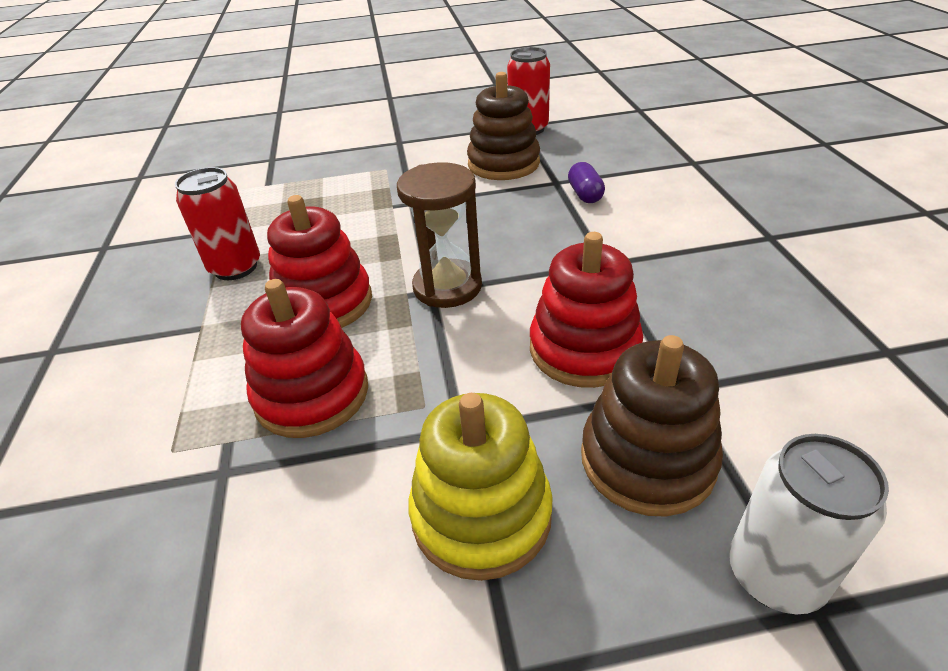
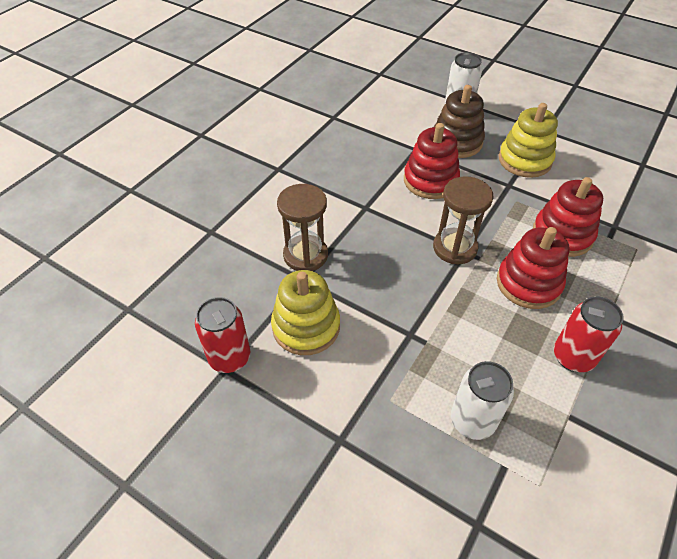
camera: 140 degrees left, 10 degrees up
(310, 189) = (472, 421): none -> white can
(503, 164) = (306, 326): brown stacking toy -> yellow stacking toy
(585, 194) = (305, 255): purple capsule -> brown hourglass

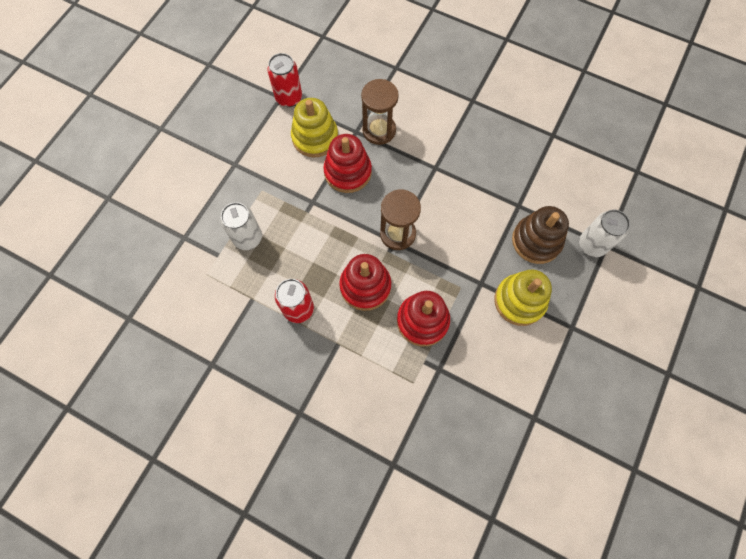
camera: 85 degrees right, 20 degrees up
(430, 180) = (476, 217): red stacking toy -> red stacking toy (348, 172)

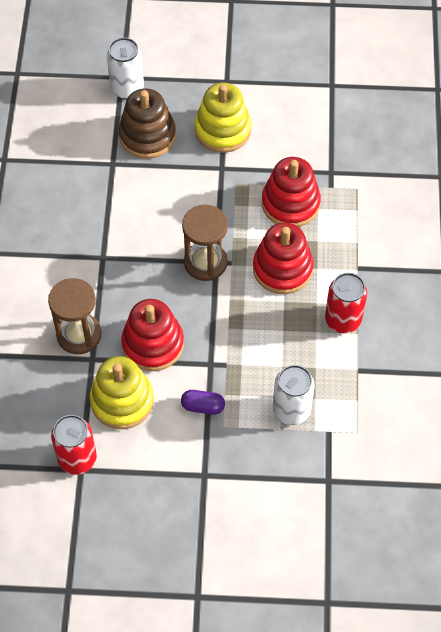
camera: 115 degrees left, 10 degrees down
(283, 183) = (203, 406): none -> purple capsule

